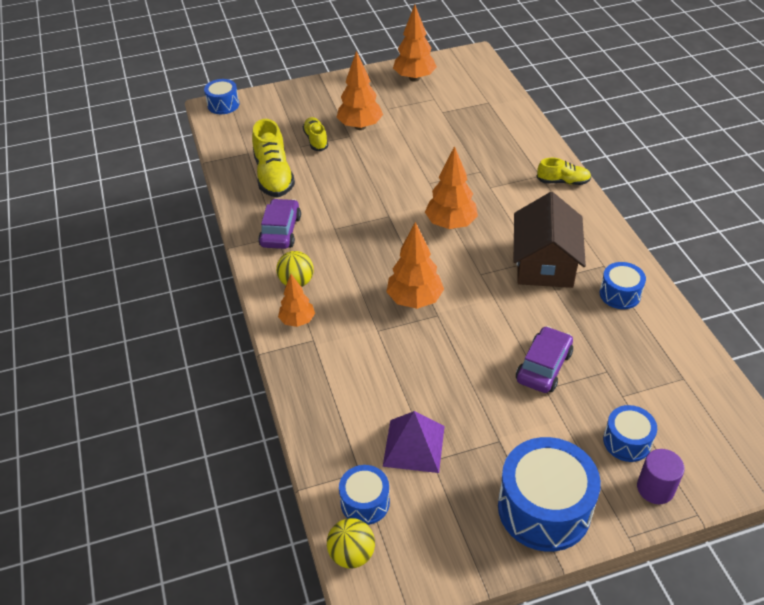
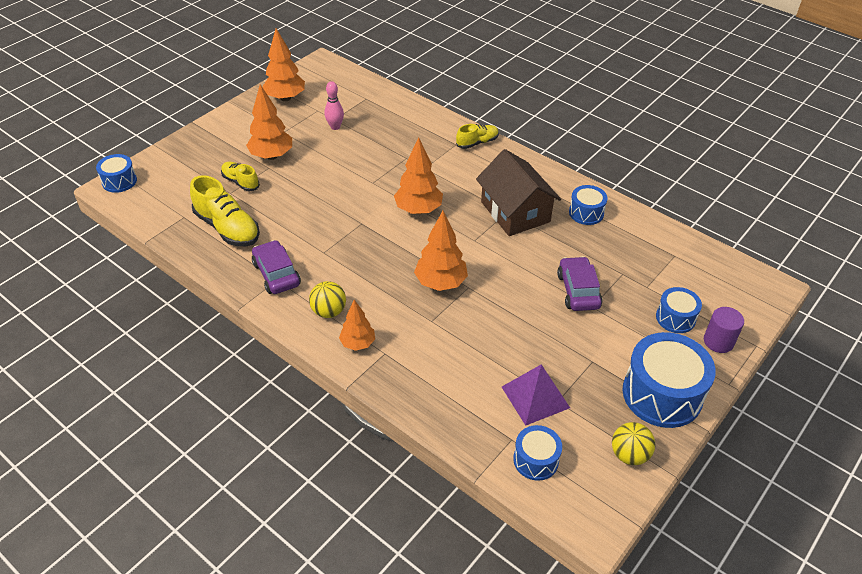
camera: 35 degrees left, 0 degrees up
(352, 554) = (559, 505): yellow ball -> yellow ball (629, 454)
(437, 119) = (335, 127): none -> pink bowling pin

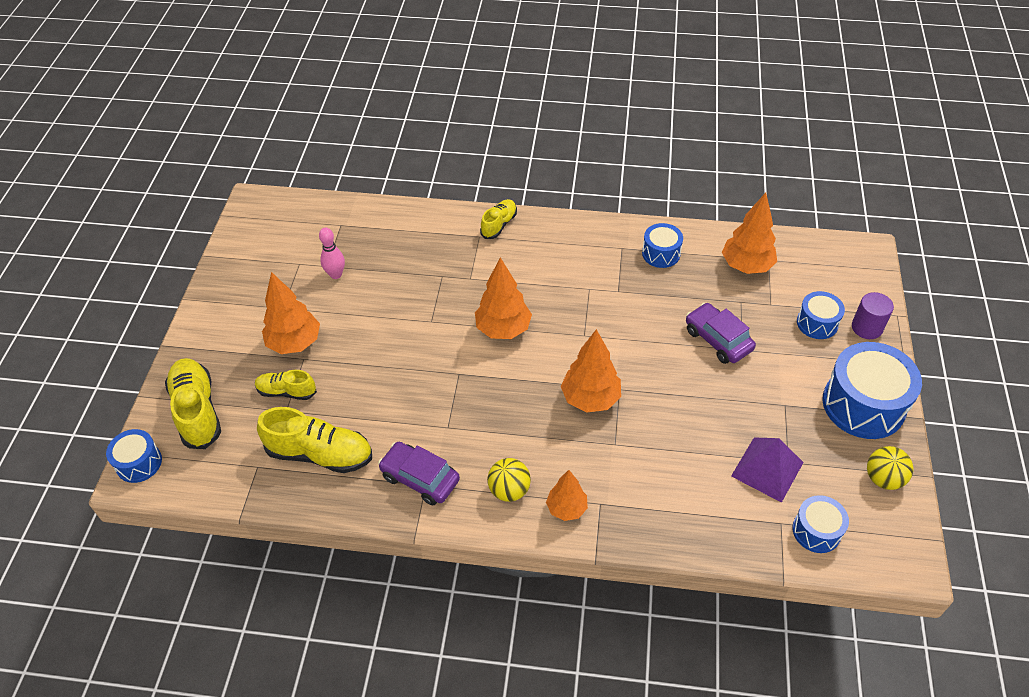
camera: 30 degrees left, 5 degrees up
(178, 168) = (197, 411): none -> yellow shoe
(285, 98) = (249, 265): orange tree -> orange tree (746, 266)
(515, 212) = (597, 285): brown house -> none

